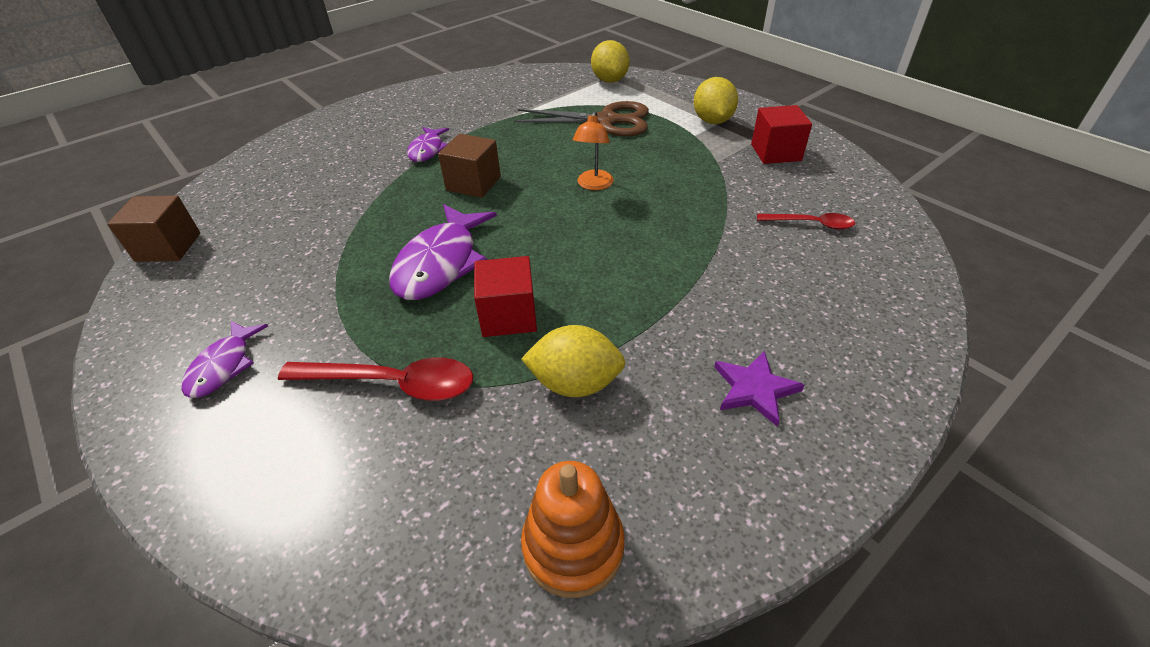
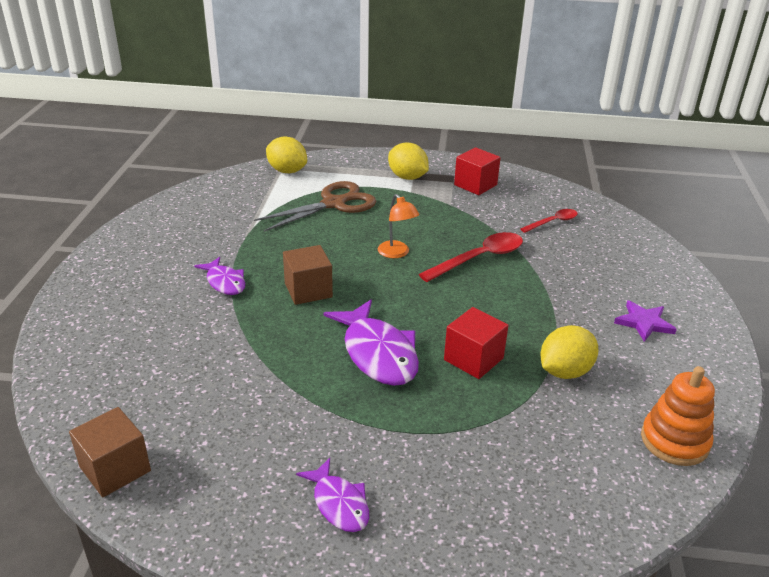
camera: 45 degrees left, 10 degrees down
(392, 383) = (470, 436): red spoon -> red spoon (479, 258)

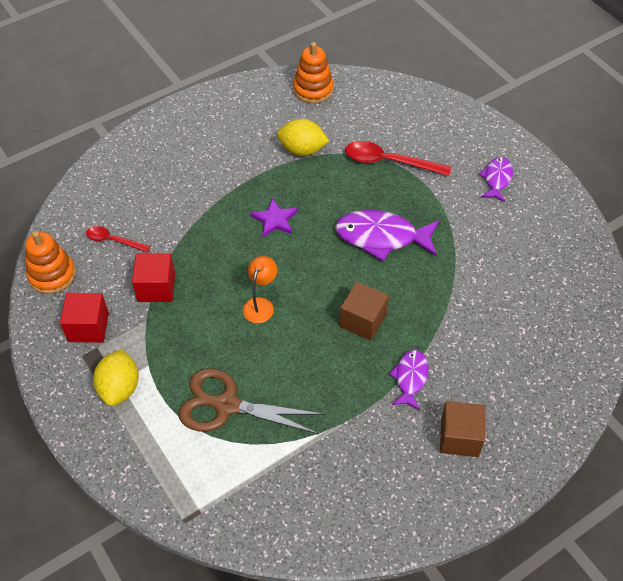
camera: 130 degrees left, 20 degrees up
(115, 469) = (591, 277): brown cube -> brown cube (459, 437)
(287, 171) = (200, 500): yellow lemon -> none
(378, 353) = (382, 237): purple fish -> purple fish turned 105 degrees counterclockwise
(473, 359) = (336, 192): red cube -> red cube (156, 287)
(479, 258) = (217, 253): red spoon -> red spoon (389, 162)
(545, 189) = (52, 275): none -> orange stacking toy
(644, 323) = (212, 138): purple star -> purple star (275, 220)

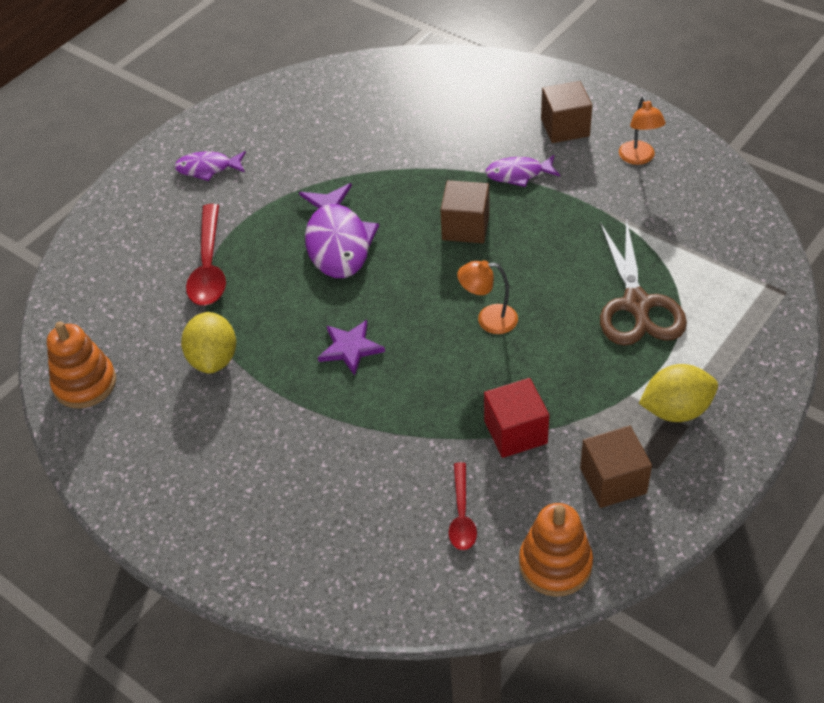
camera: 105 degrees left, 5 degrees down
(88, 327) = (613, 480): red cube -> brown cube
(394, 481) = (639, 158): none -> orange lamp

